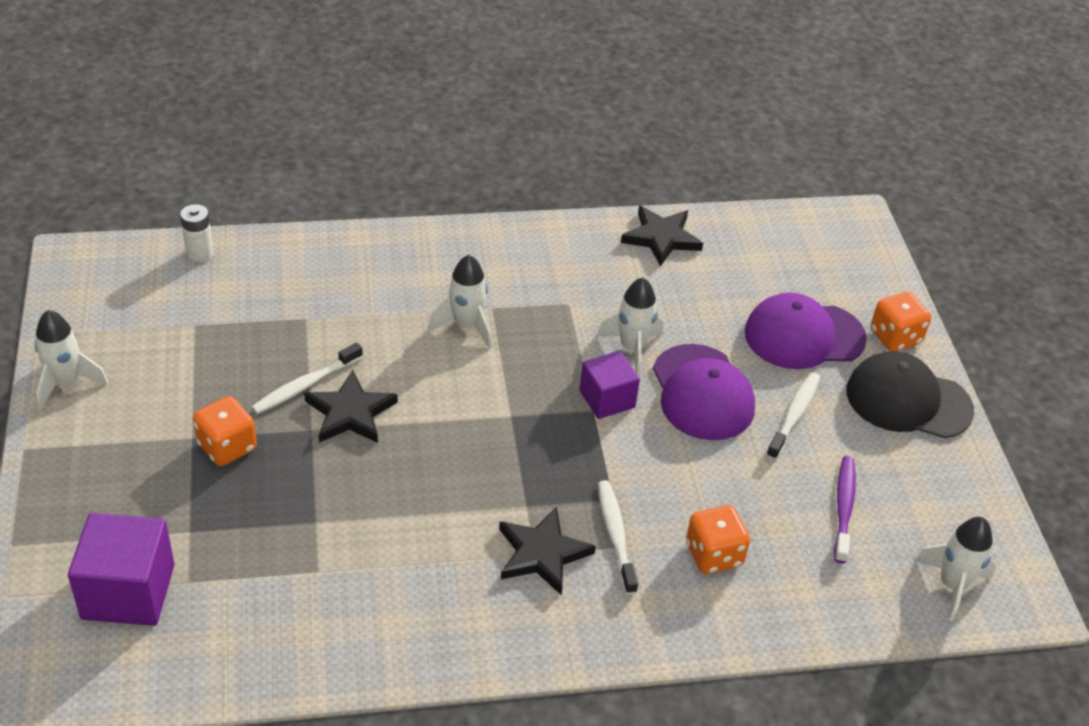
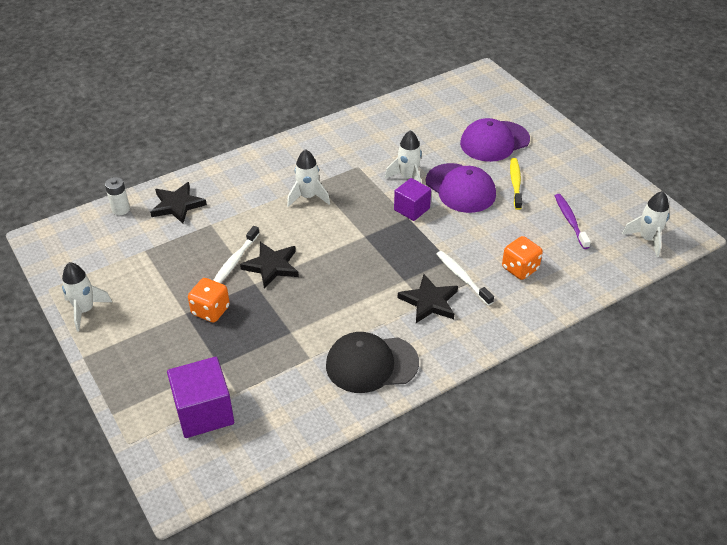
camera: 20 degrees left, 0 degrees up
(661, 238) = (386, 115): black star -> black star (177, 205)
(794, 415) = (515, 183): white toothbrush -> yellow toothbrush
(895, 337) = (541, 127): orange dice -> none
(908, 400) = (567, 156): black cap -> black cap (371, 364)

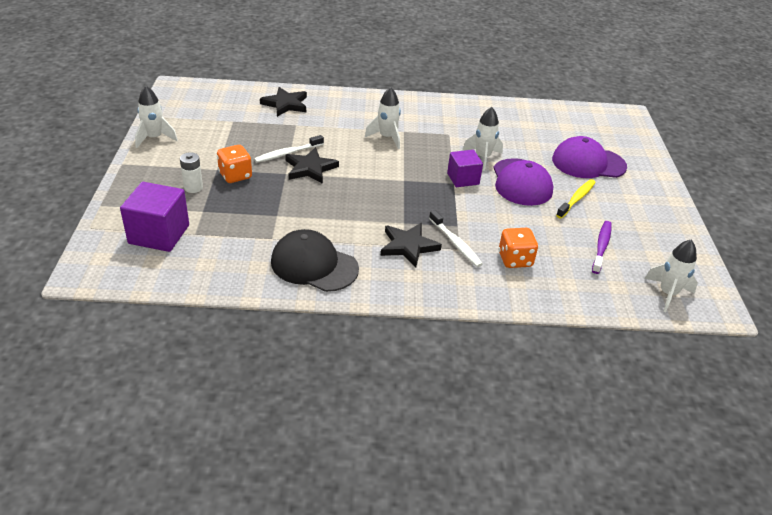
camera: 30 degrees right, 5 degrees down
(121, 209) = (245, 91): white battery -> white battery (193, 187)
(462, 278) = (455, 243): white toothbrush -> white toothbrush turned 150 degrees clockwise

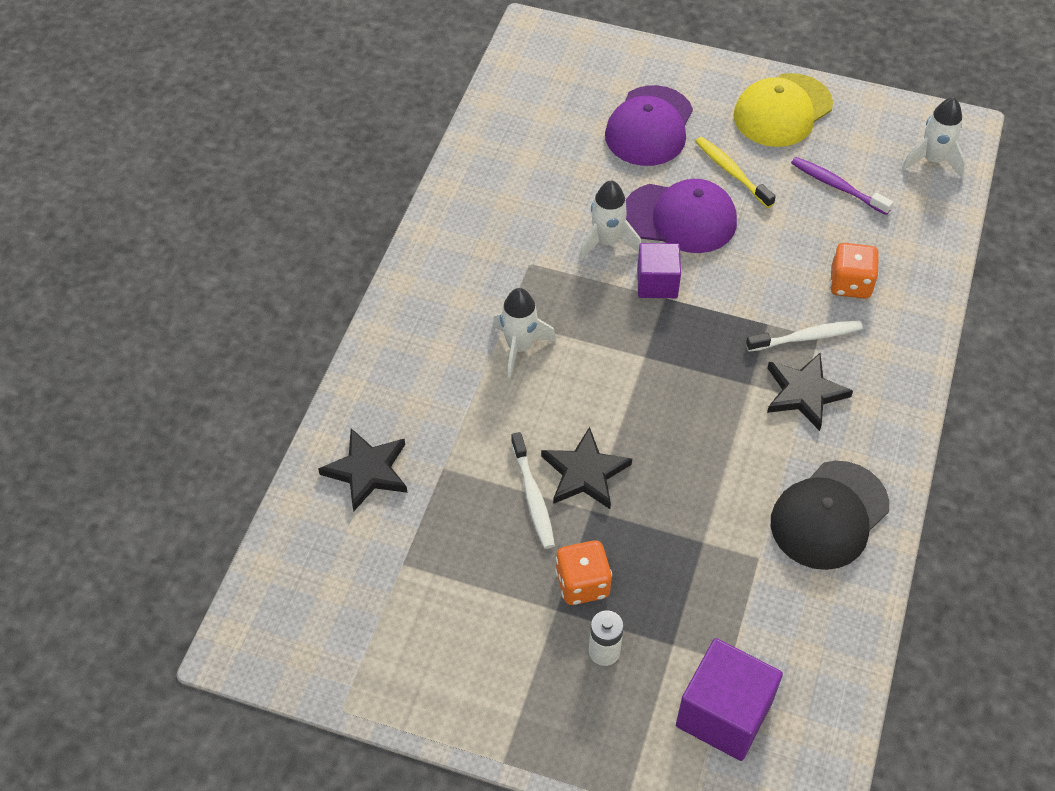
camera: 70 degrees left, 15 degrees up
(154, 138) = (429, 701): white rocket -> none
(651, 216) = (782, 111): none -> yellow cap

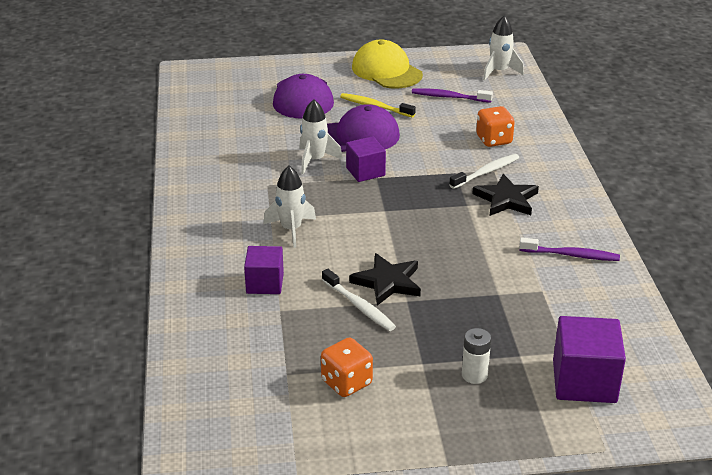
camera: 25 degrees left, 20 degrees down
(367, 471) = (221, 329): black star -> none
(447, 421) = (265, 283): none -> purple cube
(582, 584) = (430, 343): orange dice -> orange dice (346, 382)
(782, 111) = (386, 71): yellow cap -> yellow cap turned 120 degrees clockwise
(829, 515) = (571, 255): black cap -> purple toothbrush

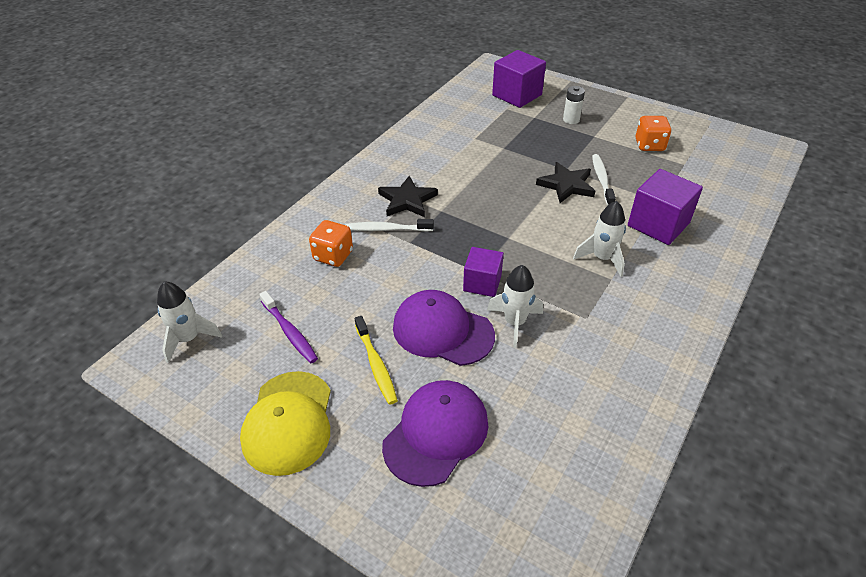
camera: 140 degrees left, 10 degrees up
(265, 283) = (658, 224): purple cube -> purple cube, size x1.55
(571, 255) = (426, 147): purple toothbrush -> none

